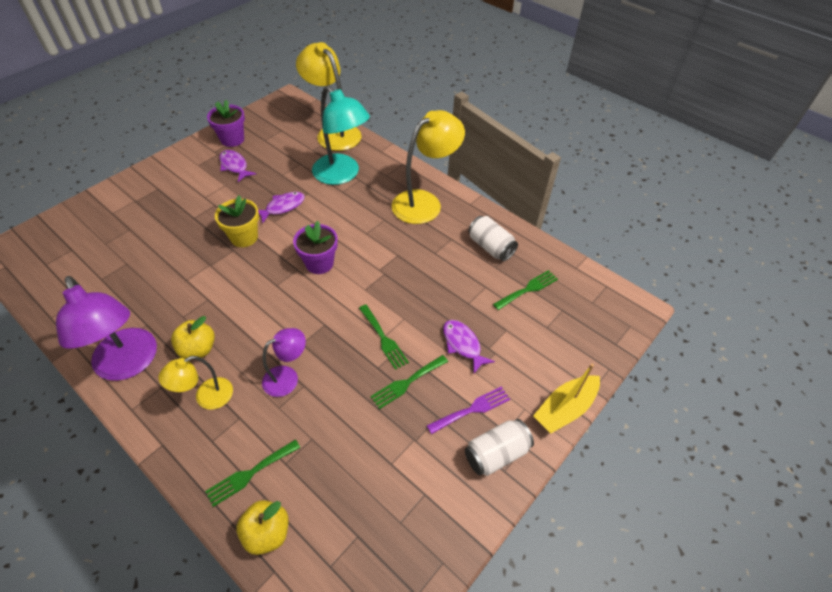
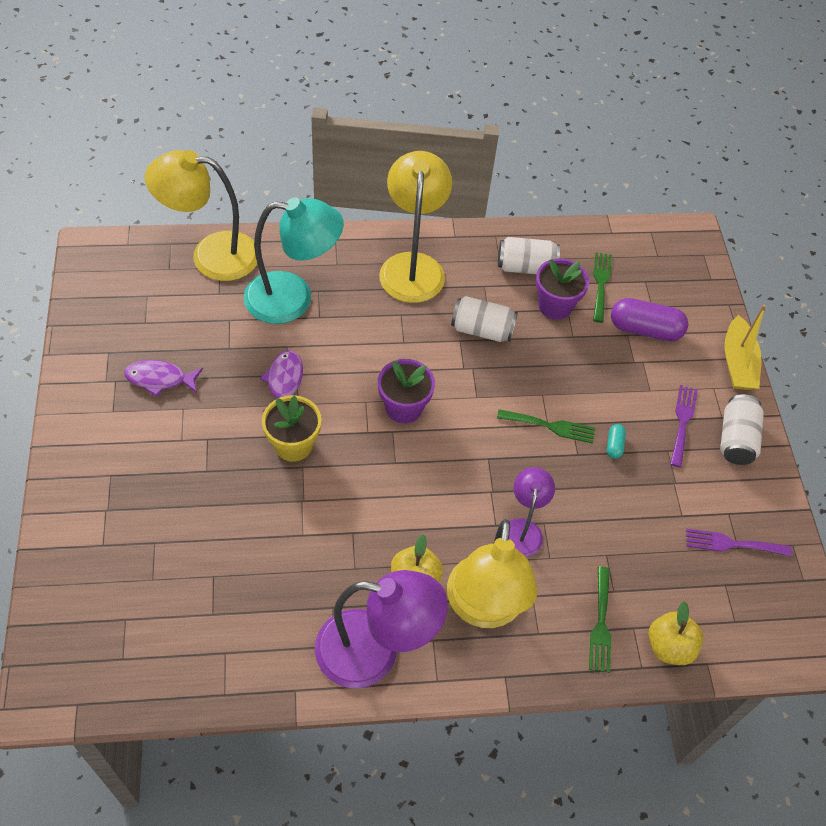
camera: 50 degrees left, 5 degrees up
(206, 397) = (483, 608): yellow lamp -> yellow lamp, size x1.79
(232, 139) = (105, 350): purple flower pot -> purple flower pot (555, 306)
(399, 515) = (732, 544): none -> purple fork
(407, 382) = (614, 445): green fork -> turquoise capsule
(417, 259) = (482, 330): none -> white can
(463, 344) = (613, 376): purple fish -> none
(522, 336) = (645, 330): none -> purple capsule

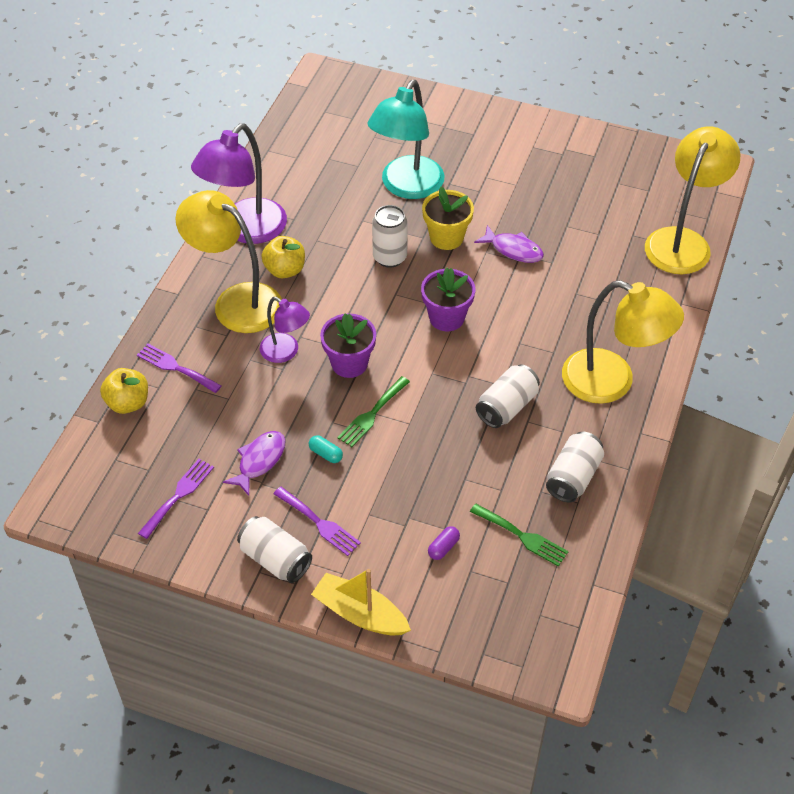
camera: 120 degrees right, 5 degrees down
(160, 379) = (552, 178): purple fish -> purple fish (259, 461)
(293, 298) = (605, 281): turquoise lamp -> turquoise lamp (406, 187)
(347, 486) = (390, 257): none -> white can
(555, 306) = (510, 480): purple flower pot -> purple flower pot (349, 363)
(601, 624) = (175, 367): green fork -> purple fork
(645, 330) = (443, 547): purple capsule -> purple capsule, size x0.46

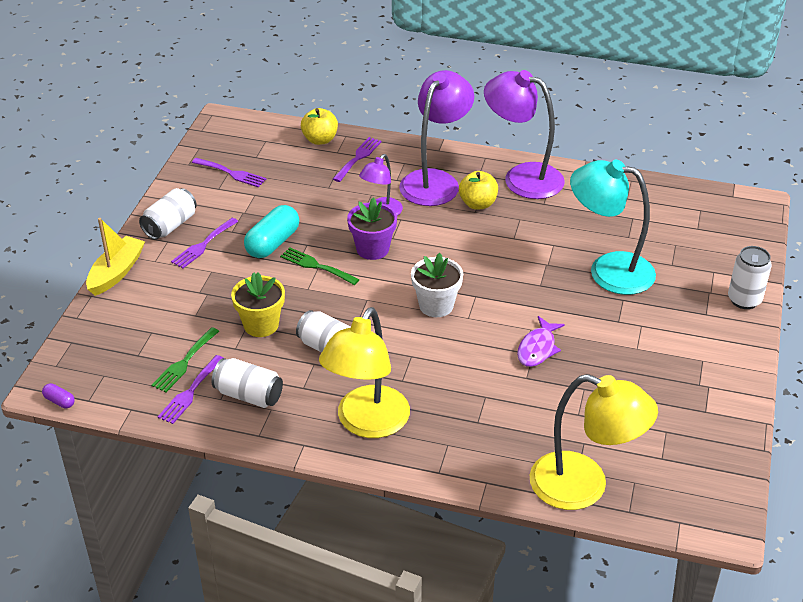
camera: 85 degrees right, 10 degrees down
(236, 301) = (435, 181): yellow lamp -> purple lamp
(259, 461) = (265, 209): purple fish -> none
(325, 454) = (272, 243): turquoise capsule -> turquoise capsule, size x2.16
(390, 257) = (507, 265): white can -> white can (744, 300)
(443, 547) = (175, 315): purple capsule -> purple capsule (59, 401)
(446, 237) = (543, 301): yellow flower pot -> yellow flower pot (261, 325)
(446, 318) = (436, 305): purple flower pot -> white flower pot
(568, 529) = (190, 392): none -> purple fork

